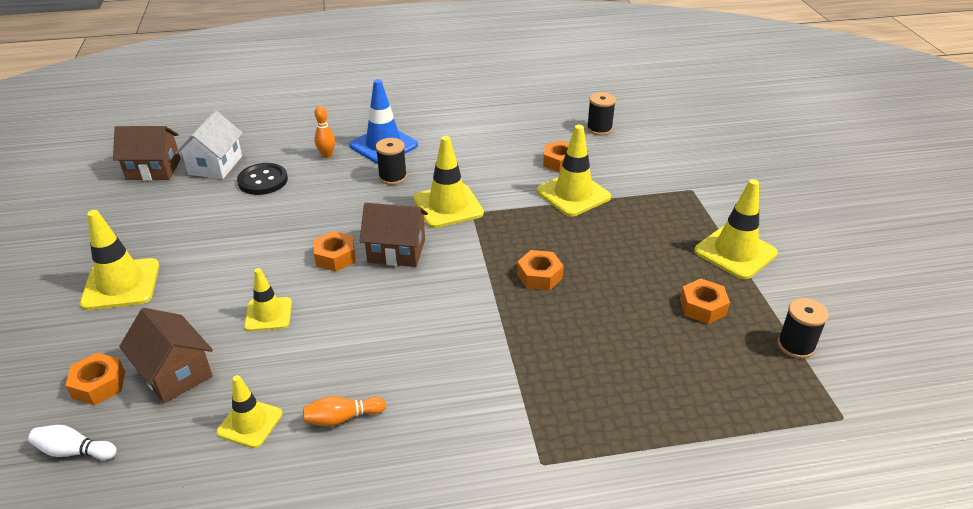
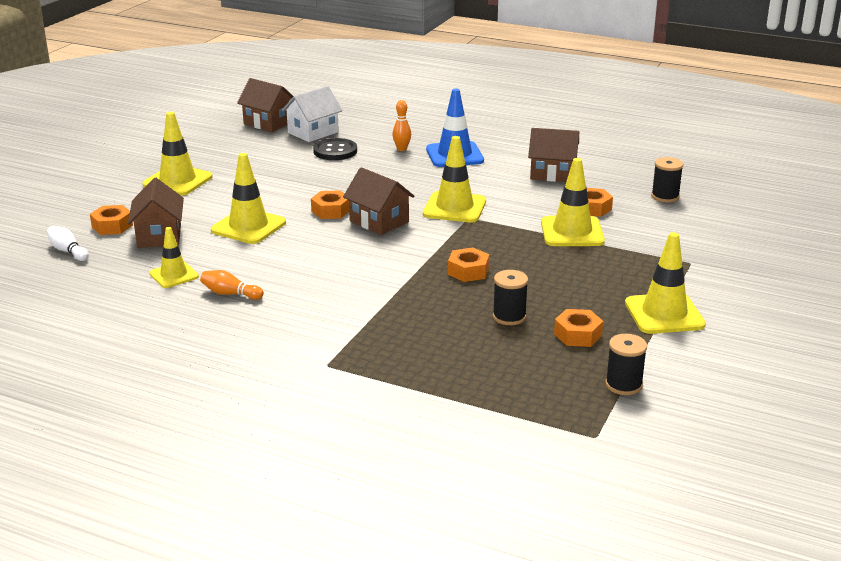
camera: 35 degrees right, 10 degrees down
(268, 314) = (248, 226): yellow traffic cone -> yellow traffic cone, size x1.60
(393, 177) = (435, 177): black spool -> black spool (509, 317)
(488, 136) = (552, 173): none -> brown house

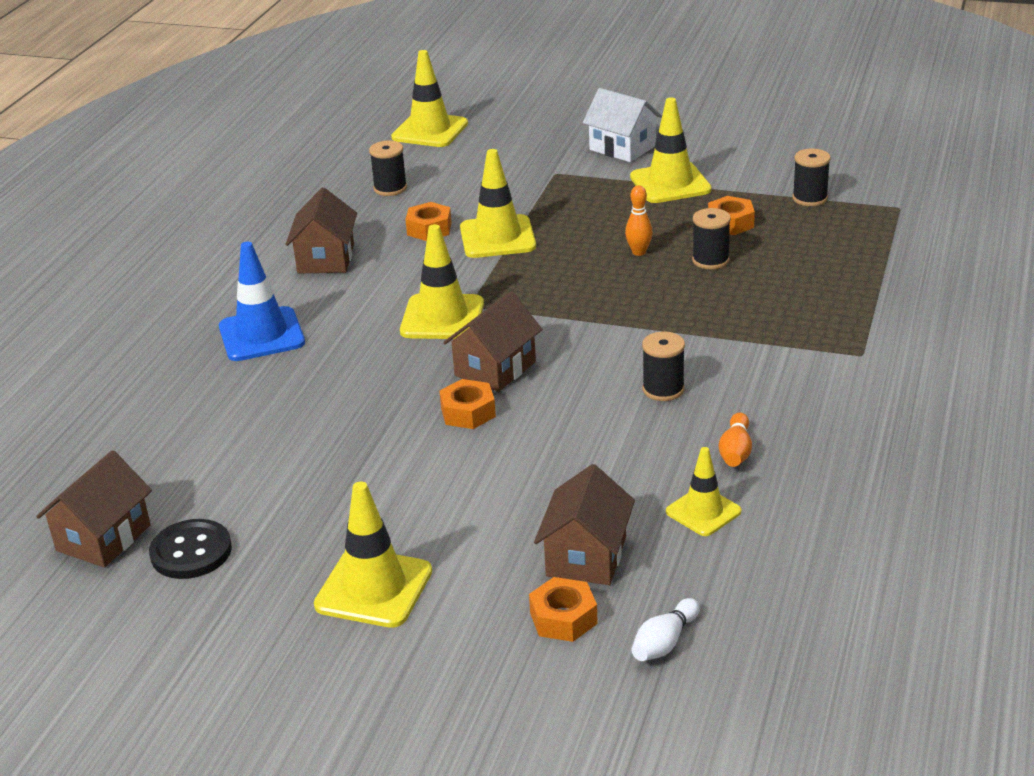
camera: 95 degrees left, 5 degrees up
(159, 236) = (586, 556): brown house -> brown house turned 60 degrees counterclockwise
(248, 226) = (534, 476): yellow traffic cone -> yellow traffic cone (430, 131)
(313, 132) = (157, 478): white house -> white house (622, 148)
(321, 276) = (663, 389): none -> black spool
(335, 151) = (243, 442): black button -> black button (191, 552)
(402, 149) = (236, 382): orange bowling pin -> orange bowling pin (639, 252)
(468, 271) = (616, 292): orange nut -> none

